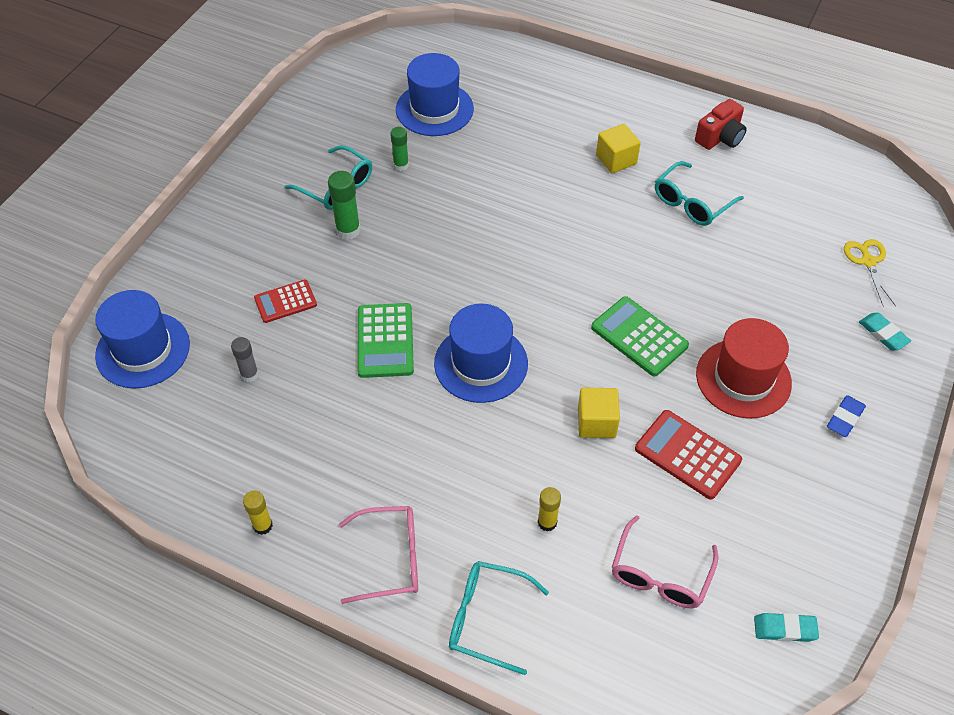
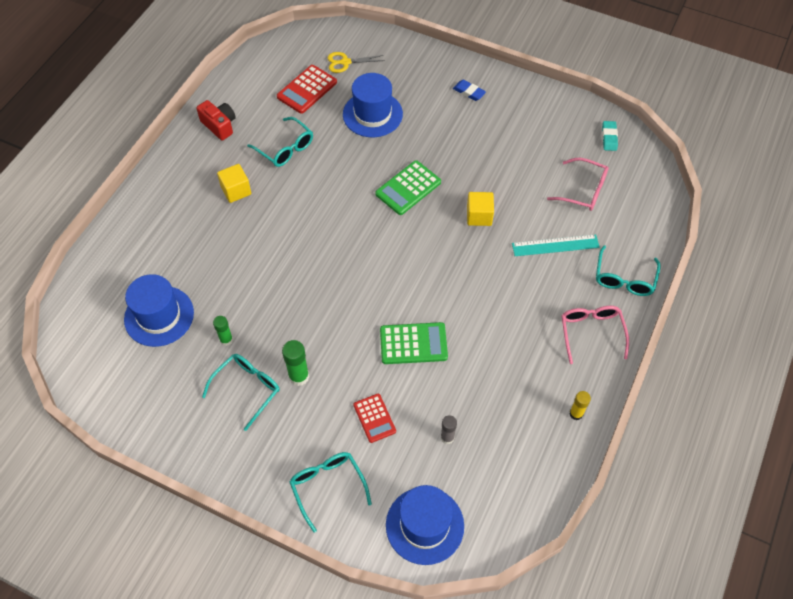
camera: 90 degrees left, 5 degrees up
(206, 261) = (328, 487): none -> turquoise glasses
(481, 363) = (433, 281): blue hat -> blue hat (372, 114)
(547, 522) = (555, 245): yellow glue stick -> turquoise ruler
(687, 455) = (500, 170): red calculator -> red calculator (307, 90)
(743, 378) = (441, 136): red hat -> none
(883, 334) = (405, 64): turquoise eraser -> none

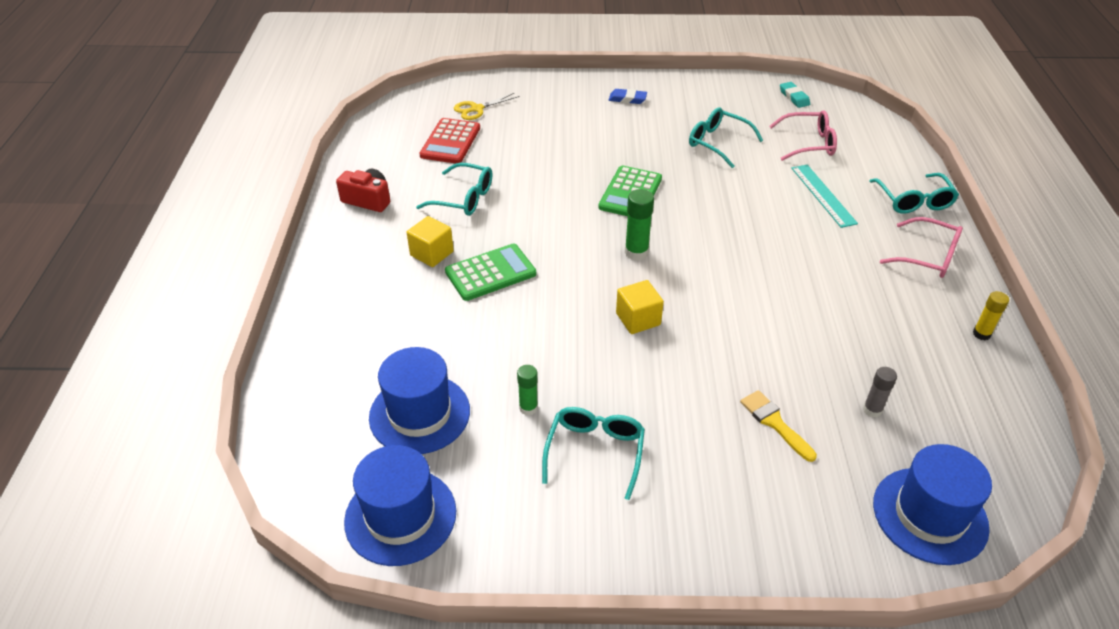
camera: 25 degrees left, 15 degrees down
(299, 376) = (649, 413): green glue stick -> green glue stick (636, 252)
(328, 487) = (781, 522): turquoise glasses -> turquoise glasses (718, 143)
(372, 114) = (540, 143): blue hat -> blue hat (400, 516)
(374, 418) = (774, 423): red calculator -> yellow brush
(413, 343) = (755, 331): green calculator -> green calculator (490, 273)
(479, 216) = (725, 194): yellow cube -> yellow cube (638, 319)
(555, 245) = (823, 195): turquoise ruler -> turquoise ruler turned 75 degrees counterclockwise
(591, 333) = (927, 256): pink glasses -> pink glasses turned 150 degrees clockwise

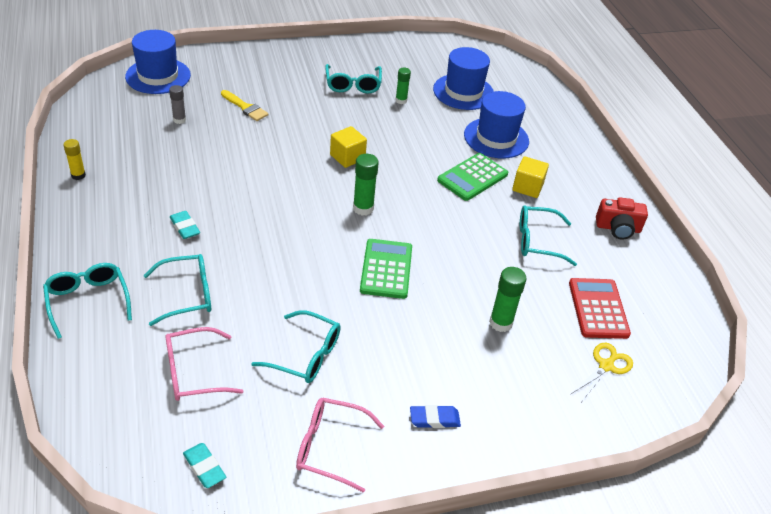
camera: 160 degrees right, 0 degrees up
(400, 516) = (443, 53): blue hat -> blue hat (496, 138)
(544, 143) = (500, 323): none -> green glue stick
(823, 195) = (187, 295): turquoise ruler -> turquoise glasses
(836, 256) = (185, 227): none -> turquoise eraser
(927, 256) = (98, 237): pink glasses -> pink glasses (330, 447)

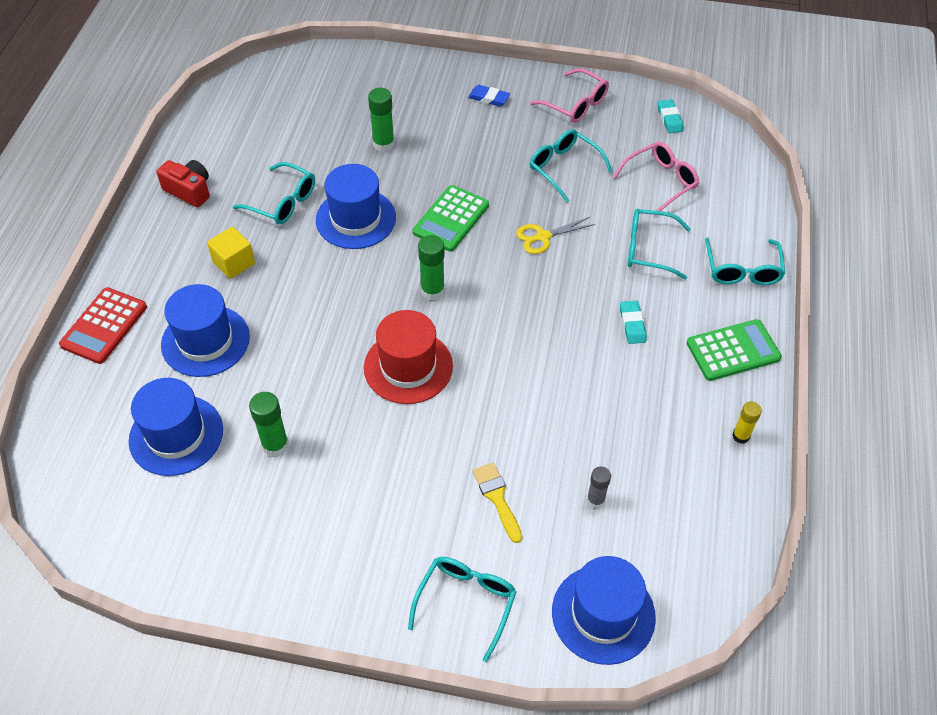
camera: 150 degrees left, 10 degrees up
(194, 372) = (660, 182): pink glasses -> pink glasses turned 45 degrees counterclockwise
(347, 157) = (408, 367): yellow cube -> red hat
(353, 84) = (321, 500): turquoise glasses -> turquoise glasses (466, 603)
(401, 100) = (275, 445): green glue stick -> green glue stick, size x1.52
(467, 245) = (356, 219): none -> blue hat
(472, 177) = (283, 293): green calculator -> green calculator (733, 350)
(598, 309) = (289, 130): red calculator -> red calculator (104, 326)
(606, 366) = (328, 91): yellow scissors -> yellow scissors (543, 237)

